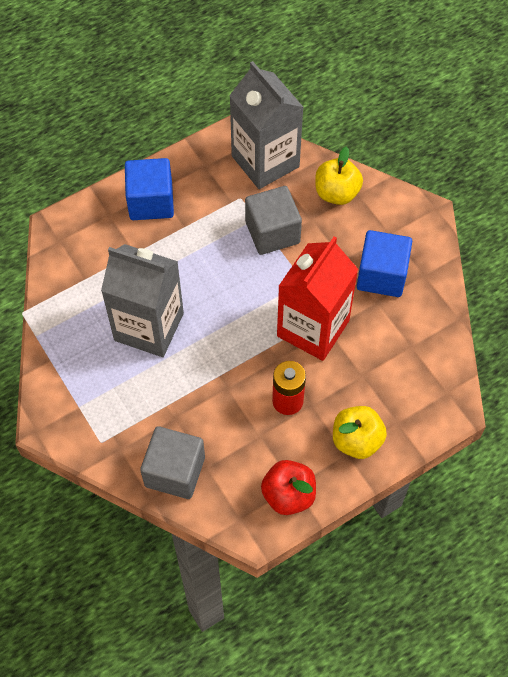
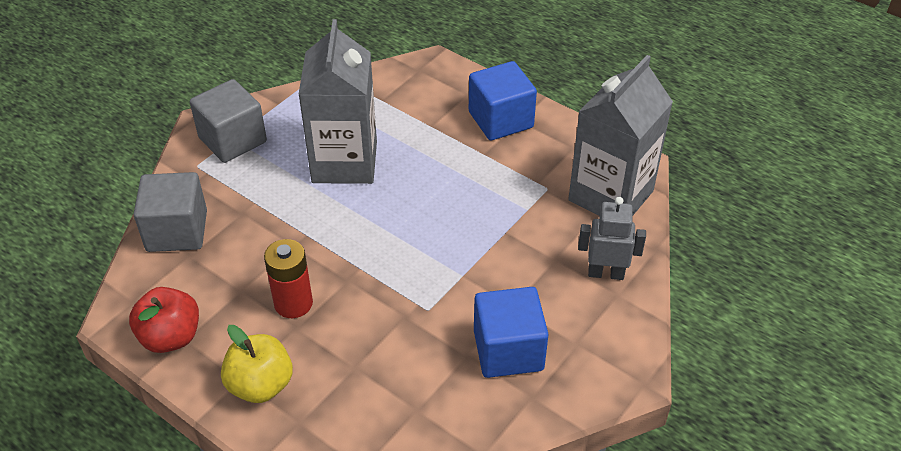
camera: 70 degrees right, 15 degrees down
(272, 232) = (515, 228): grey cube -> grey cube (232, 140)
(313, 328) = (401, 301): red carton -> none
(336, 193) = (606, 273): yellow apple -> grey robot

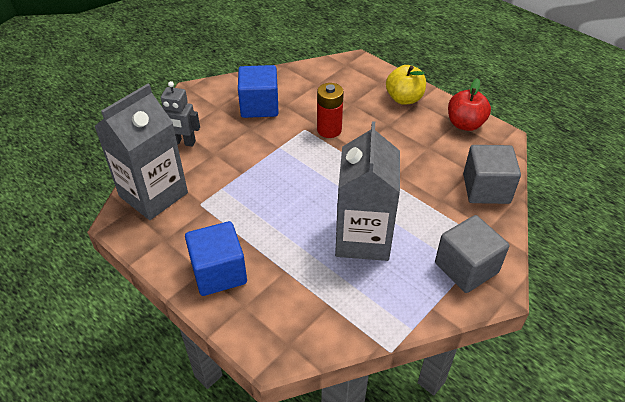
camera: 175 degrees left, 0 degrees up
(293, 303) = (391, 137): red battery -> red battery (329, 130)

